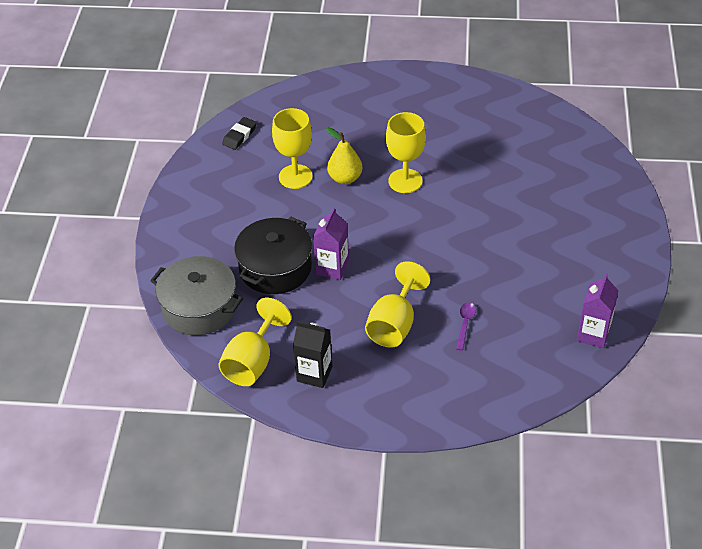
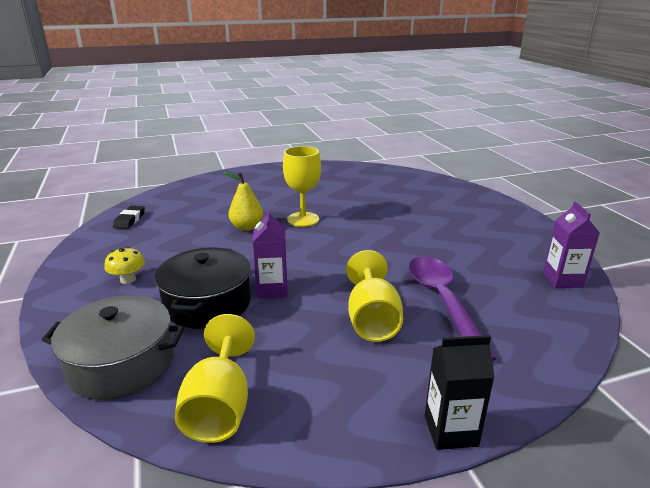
camera: 25 degrees left, 20 degrees down
(221, 221) = (128, 279): none -> yellow mushroom
(295, 177) = (197, 234): yellow goblet -> none
(314, 374) = (312, 396): black carton -> black carton (450, 430)
(465, 324) = (442, 301): purple spoon -> purple spoon, size x2.43

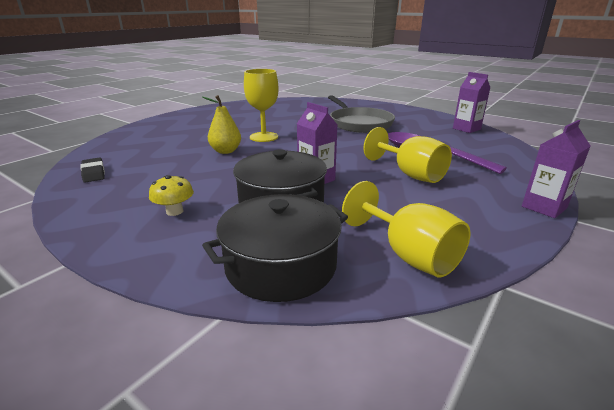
camera: 35 degrees left, 0 degrees up
(121, 363) = (281, 265): grey pot -> black pot
(430, 229) = (359, 123): none -> grey pan
(450, 430) = (544, 207): black carton -> purple carton

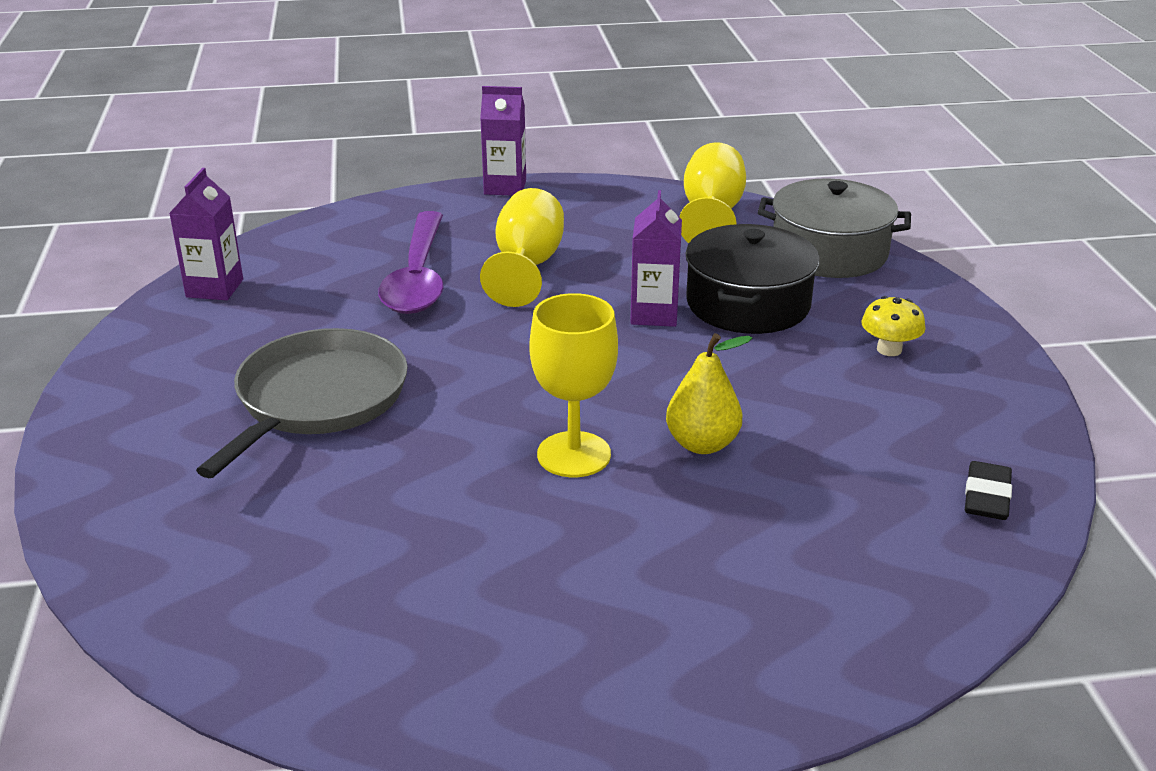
camera: 135 degrees left, 5 degrees up
(281, 265) = (829, 252): black pot -> grey pot

